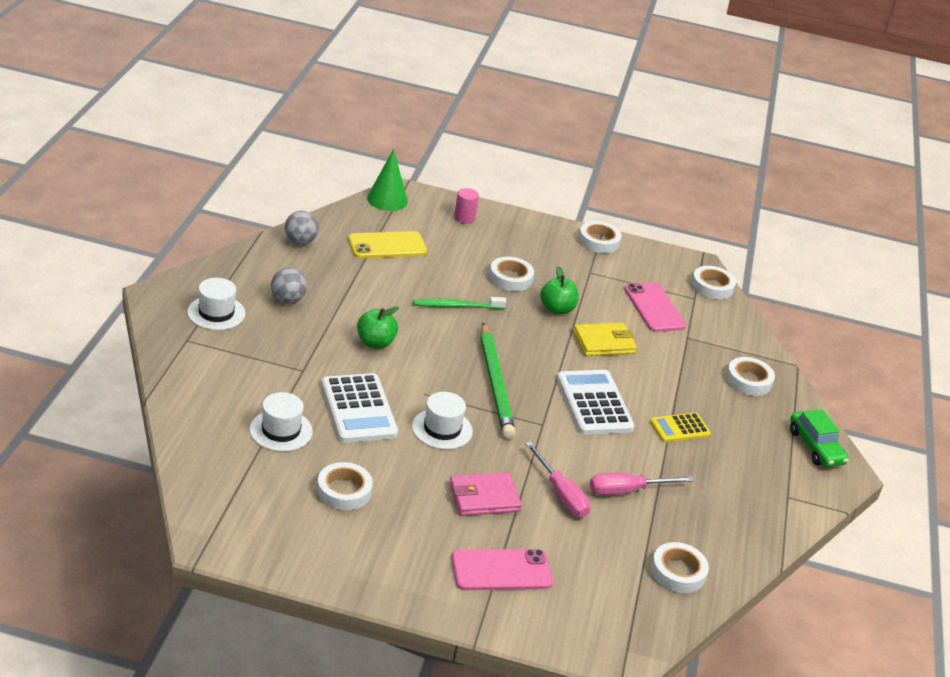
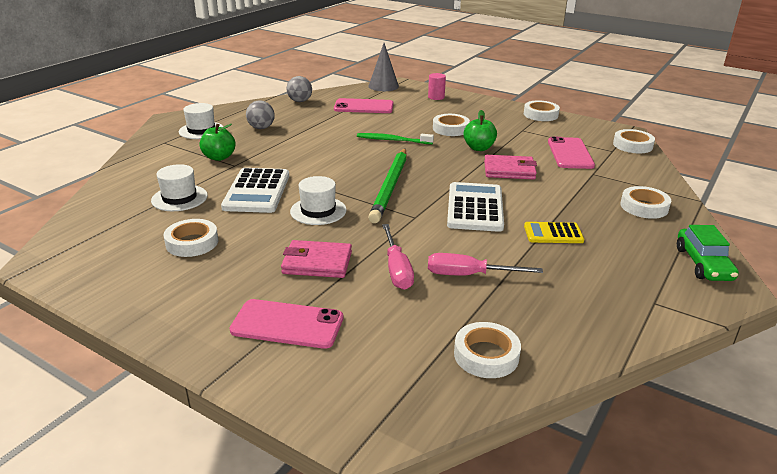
camera: 25 degrees right, 5 degrees down
(375, 343) = (307, 155): green apple -> green apple (219, 157)
(387, 199) = (383, 86): green cone -> grey cone
(387, 246) = (364, 107): yellow phone -> pink phone
(603, 343) = (509, 170): yellow wallet -> pink wallet

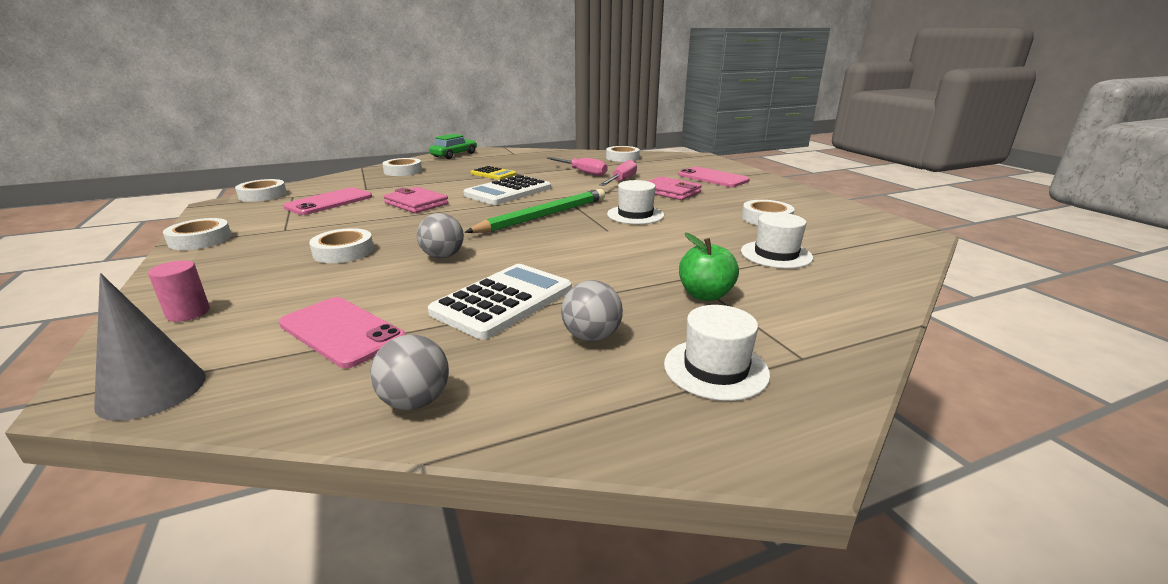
camera: 145 degrees left, 5 degrees down
(257, 191) = (680, 241): white calculator -> white calculator (503, 301)
(392, 140) = (443, 256): green toothbrush -> grey ball
(479, 148) = (383, 225): green apple -> none

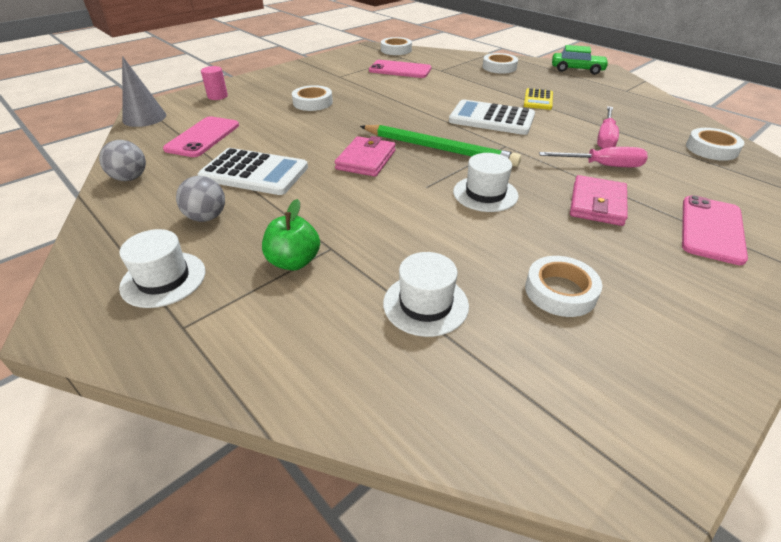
camera: 70 degrees right, 15 degrees up
(200, 240) = (310, 64): white tape -> none
(416, 204) = (423, 95): pink wallet -> pink wallet (366, 160)
(443, 256) = (321, 133): grey ball -> none

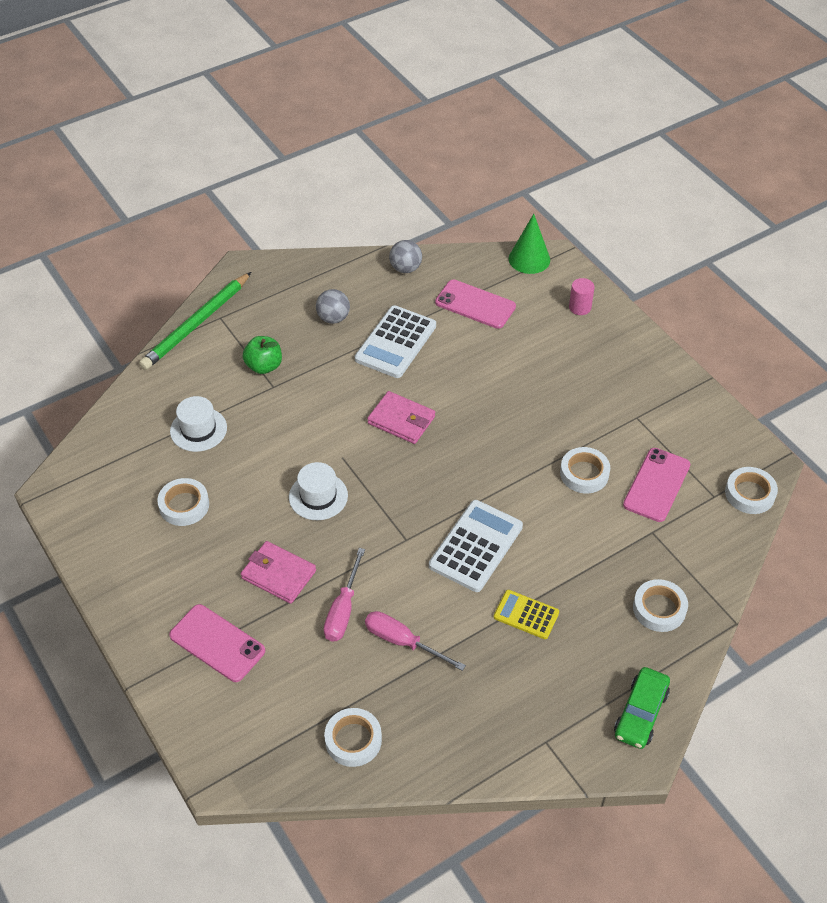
camera: 100 degrees right, 10 degrees up
(144, 118) = (529, 259): grey cone -> green cone
(163, 279) = (267, 304): white hat -> none
(312, 102) = (550, 387): white tape -> white tape (584, 473)
(438, 149) = (411, 480): green pencil -> green pencil (196, 324)

